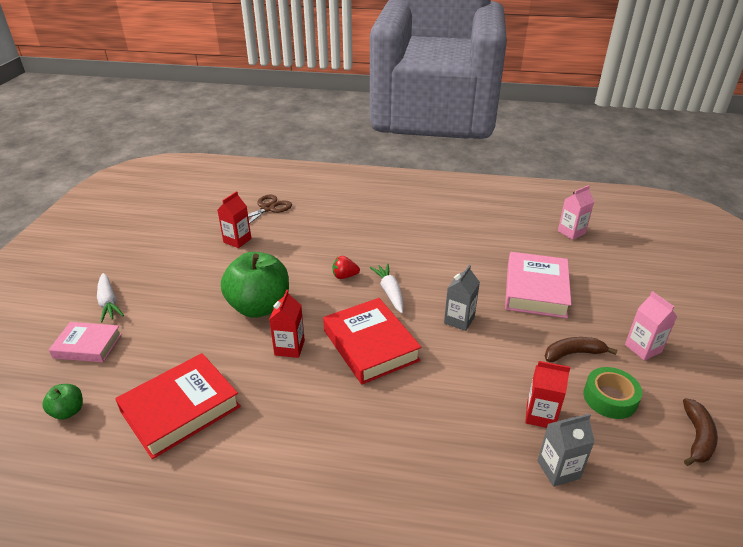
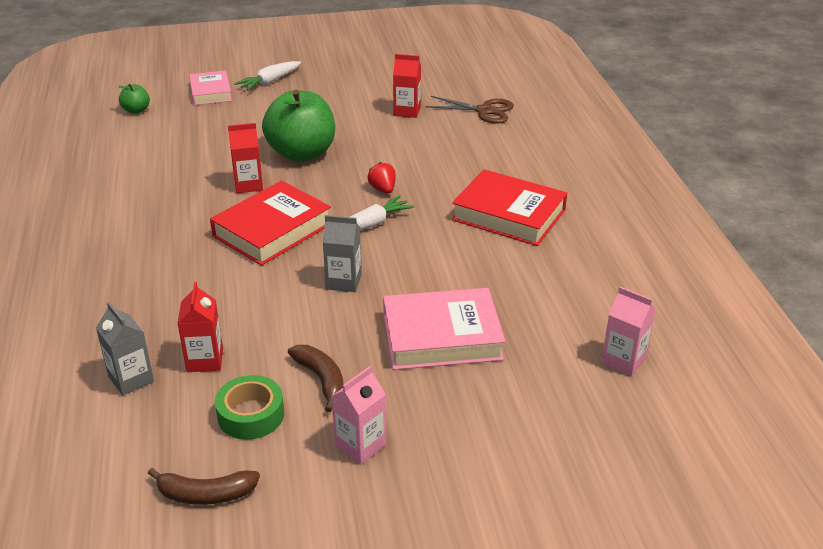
camera: 70 degrees right, 0 degrees up
(180, 409) = (152, 154): red book -> red book (509, 215)

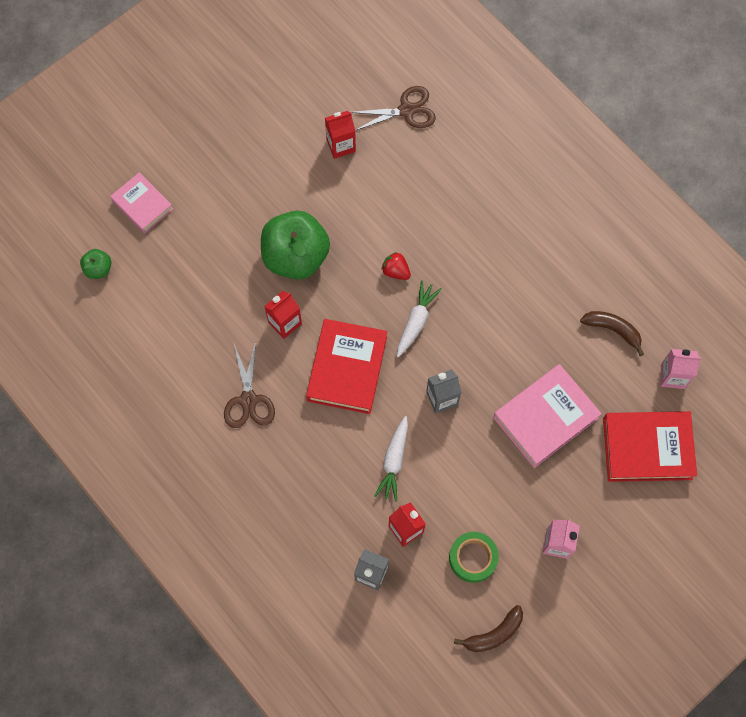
camera: 30 degrees left, 35 degrees up
(161, 217) = (248, 400): none -> brown scissors
(269, 82) = (183, 159): white carrot -> white carrot (393, 461)
(321, 380) = (494, 502): brown banana -> brown banana (613, 330)
(509, 215) = (511, 253): red book -> red book (647, 448)

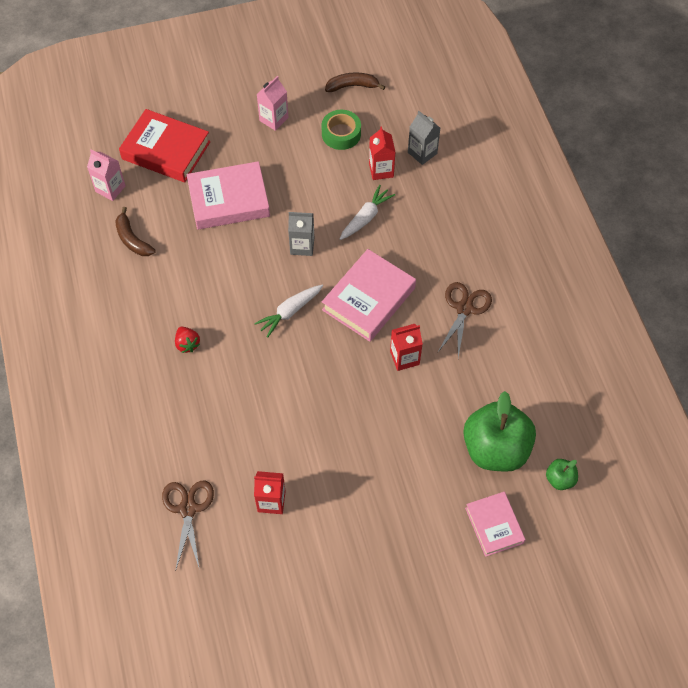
camera: 155 degrees left, 10 degrees down
(296, 256) = (367, 411): green apple -> green apple (495, 449)
(347, 369) = (369, 299): red book -> pink book
(396, 271) = (284, 360): red strawberry -> red strawberry (187, 344)
(406, 110) = (188, 509): brown scissors -> brown scissors turned 75 degrees clockwise

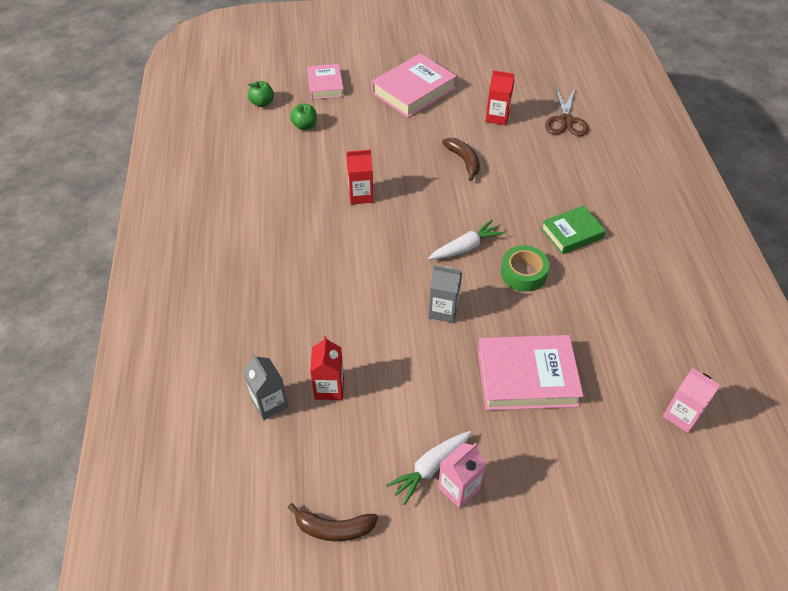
camera: 170 degrees left, 10 degrees down
(132, 239) = (643, 346): brown banana -> brown banana (464, 161)
(166, 150) = (613, 461): red book -> none
(187, 344) = (572, 233): red strawberry -> green book
(341, 134) = (368, 449): green tape -> green tape (523, 273)
(366, 217) = (363, 331): white carrot -> white carrot (430, 468)
(369, 299) = (382, 248): pink book -> pink book (413, 91)
(464, 308) = (288, 227): brown scissors -> none
(495, 449) = (305, 126): green apple -> green apple, size x0.44

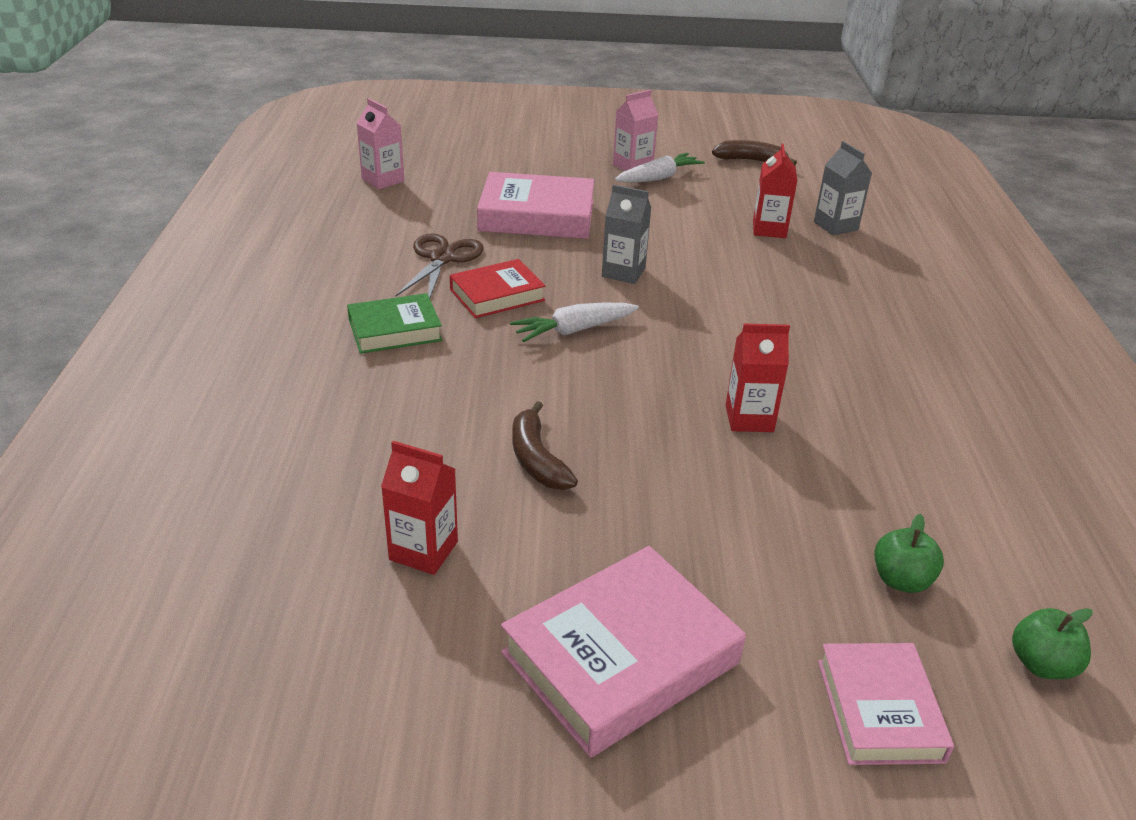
camera: 175 degrees left, 15 degrees down
(523, 273) = (497, 295): green tape -> red book
(566, 121) = (264, 523): brown scissors -> brown scissors (442, 258)

